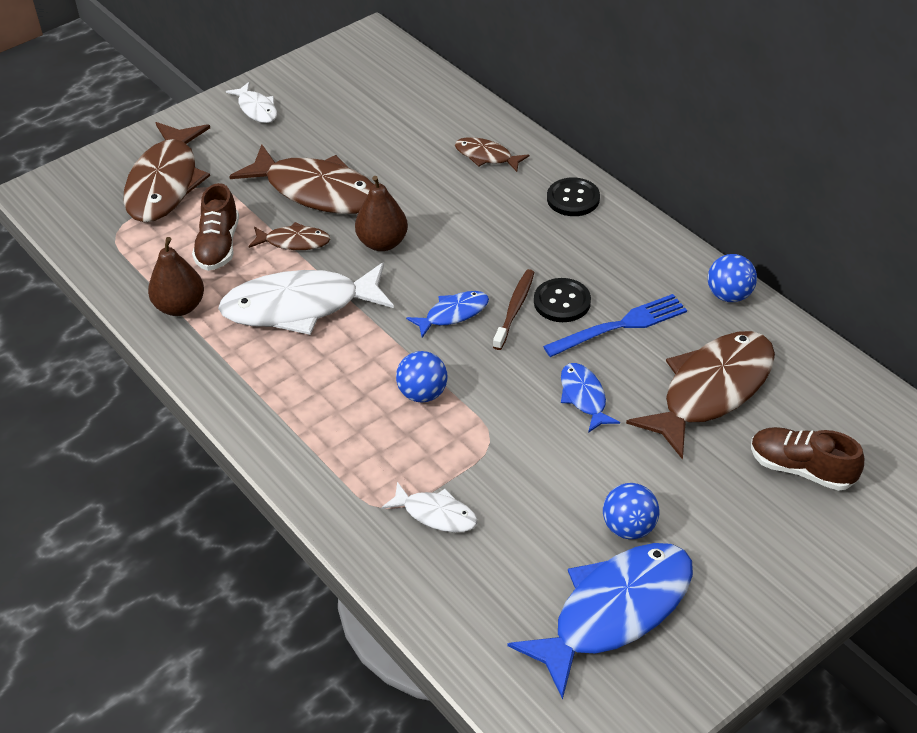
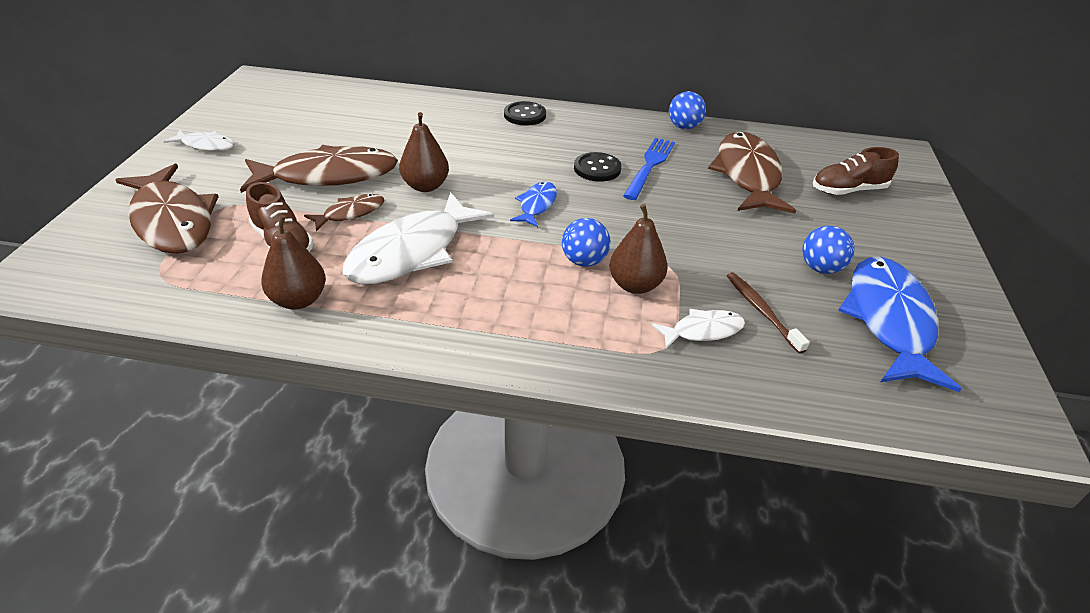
camera: 45 degrees left, 5 degrees down
(436, 441) = (635, 285): none -> brown pear
(486, 156) = (435, 113): brown fish -> none
(514, 309) = (573, 185): brown toothbrush -> brown toothbrush (761, 311)
(584, 397) = (687, 212): blue fish -> none

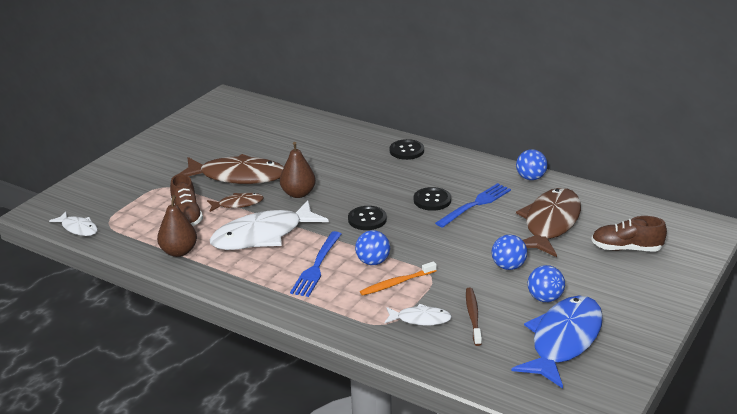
camera: 25 degrees right, 10 degrees down
(172, 220) = (128, 191): brown fish -> none
(206, 145) = (170, 143): white fish -> white fish (78, 228)
(515, 283) = (316, 267): none -> blue fork
(536, 205) = (367, 219): blue fish -> black button
(635, 285) = (396, 283): brown pear -> orange toothbrush
(747, 235) = (508, 266): none -> blue ball

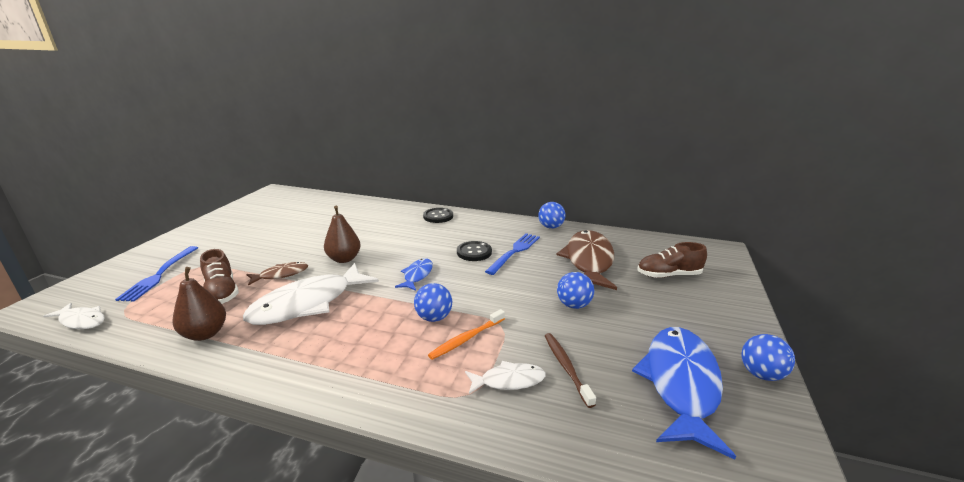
camera: 15 degrees left, 5 degrees down
(237, 176) = (281, 250): brown fish -> none
(316, 267) = (372, 331): blue fork -> blue fork (159, 275)
(367, 219) = (417, 275): black button -> blue fish
(545, 298) = (629, 334): blue ball -> blue ball (761, 374)

